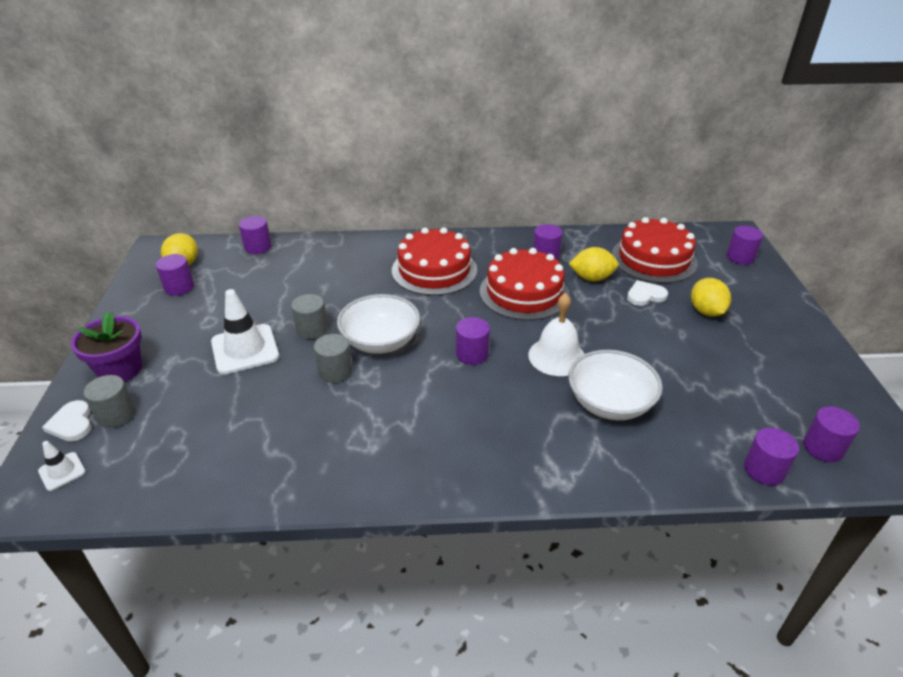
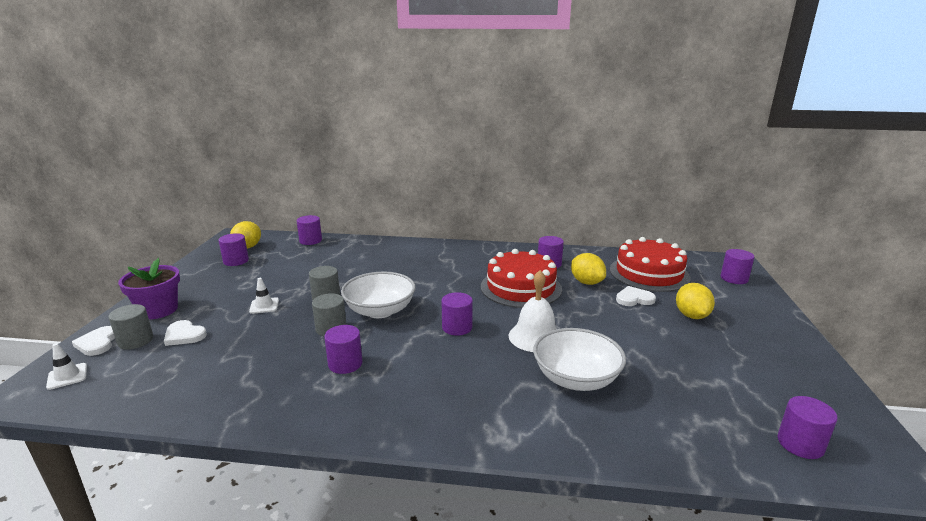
camera: 10 degrees right, 15 degrees down
(170, 400) = (184, 335): none -> white heart
(245, 349) = (264, 306): white traffic cone -> white traffic cone, size x0.50
(434, 270) = (447, 266): red cake -> none
(591, 278) = (586, 282): yellow lemon -> yellow lemon turned 45 degrees clockwise
(764, 470) = (728, 456): purple cylinder -> purple cylinder (345, 364)

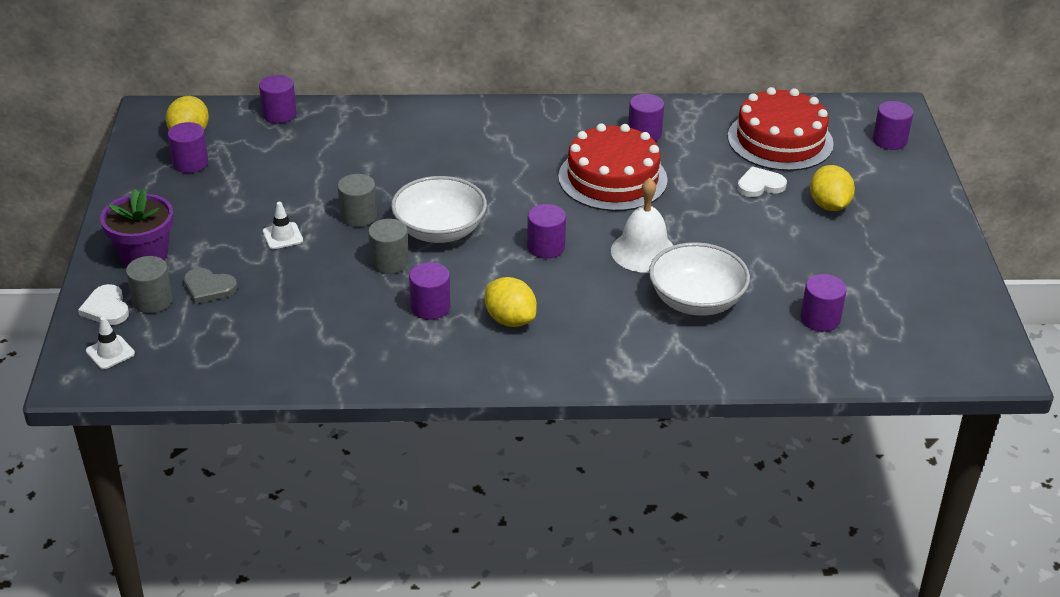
camera: 10 degrees left, 15 degrees up
(184, 335) = (208, 288): white heart -> grey heart
(586, 282) = (698, 162): yellow lemon -> yellow lemon (510, 320)
(800, 444) = (916, 348): purple cylinder -> purple cylinder (820, 319)

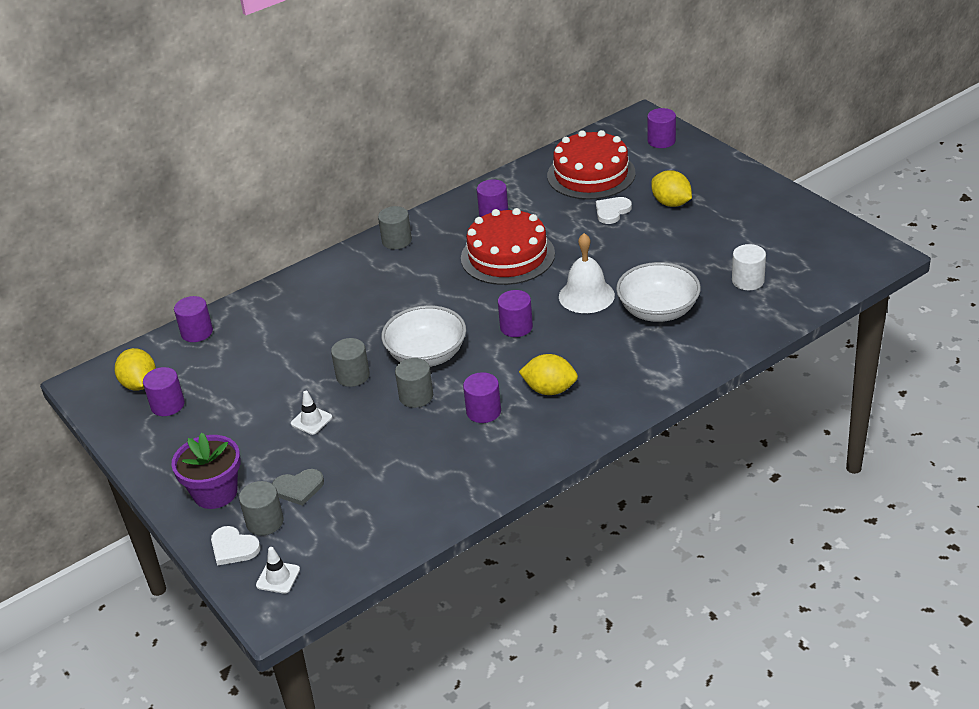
camera: 30 degrees left, 0 degrees up
(529, 116) = (396, 241): none -> grey cylinder
(820, 319) = (748, 281): purple cylinder -> white cylinder

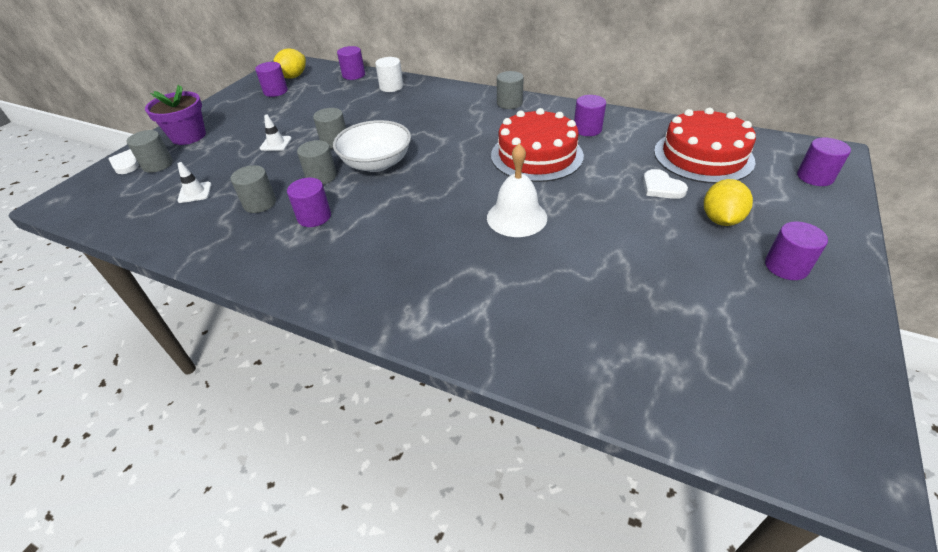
camera: 60 degrees right, 5 degrees up
(278, 577) = (94, 191): white traffic cone -> white traffic cone (195, 192)
(298, 488) = (197, 165): grey heart -> none
(427, 445) = (260, 203): none -> grey cylinder
(516, 327) = (441, 194): purple cylinder -> purple cylinder (786, 266)
(549, 390) = (360, 244): yellow lemon -> none
(612, 211) = (661, 187): white heart -> white heart turned 135 degrees counterclockwise
(658, 310) = (530, 274): white bowl -> none
(748, 281) = (646, 331): white cylinder -> white cylinder (391, 87)

